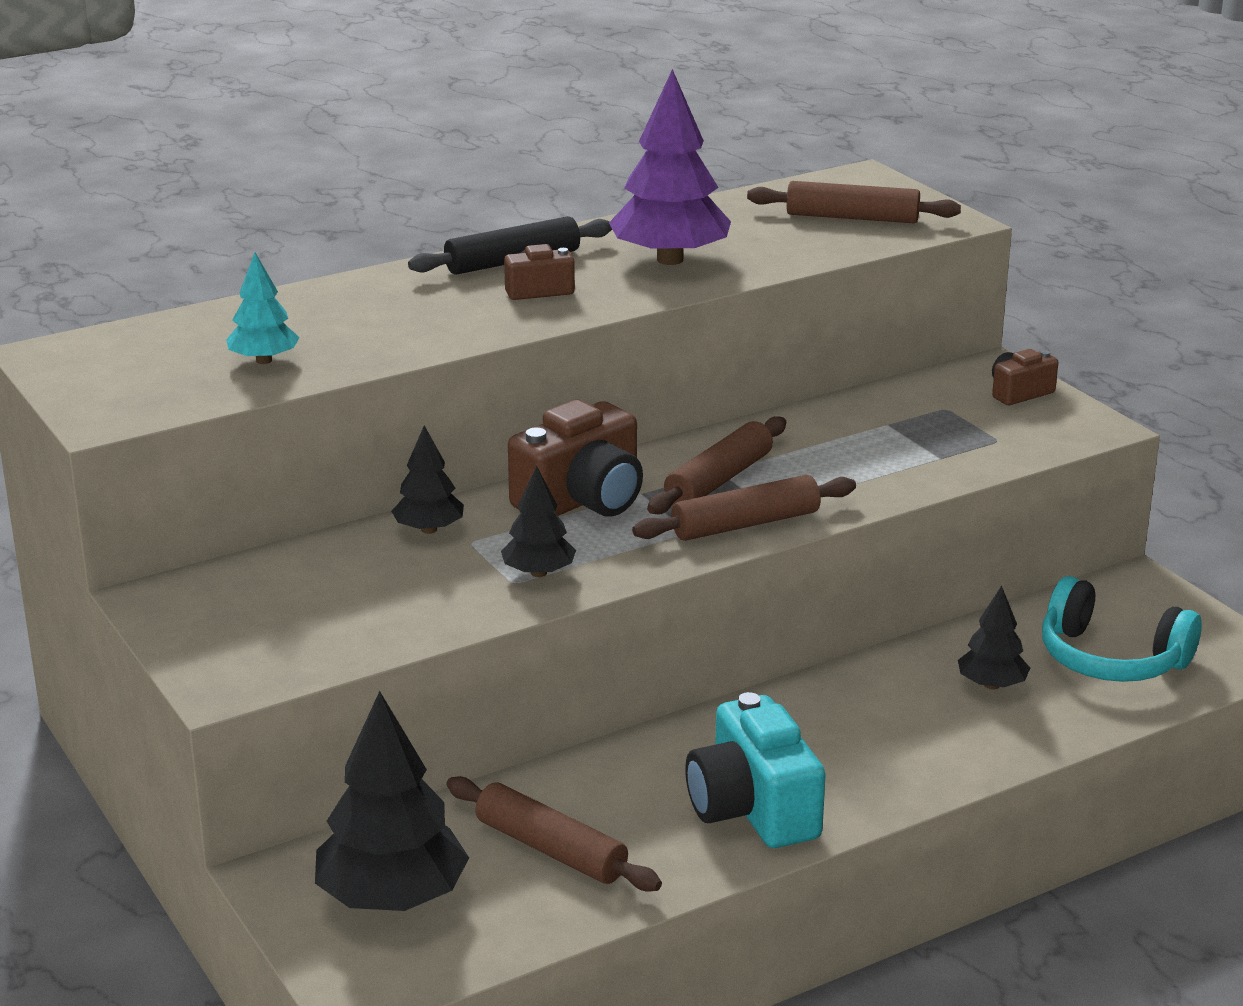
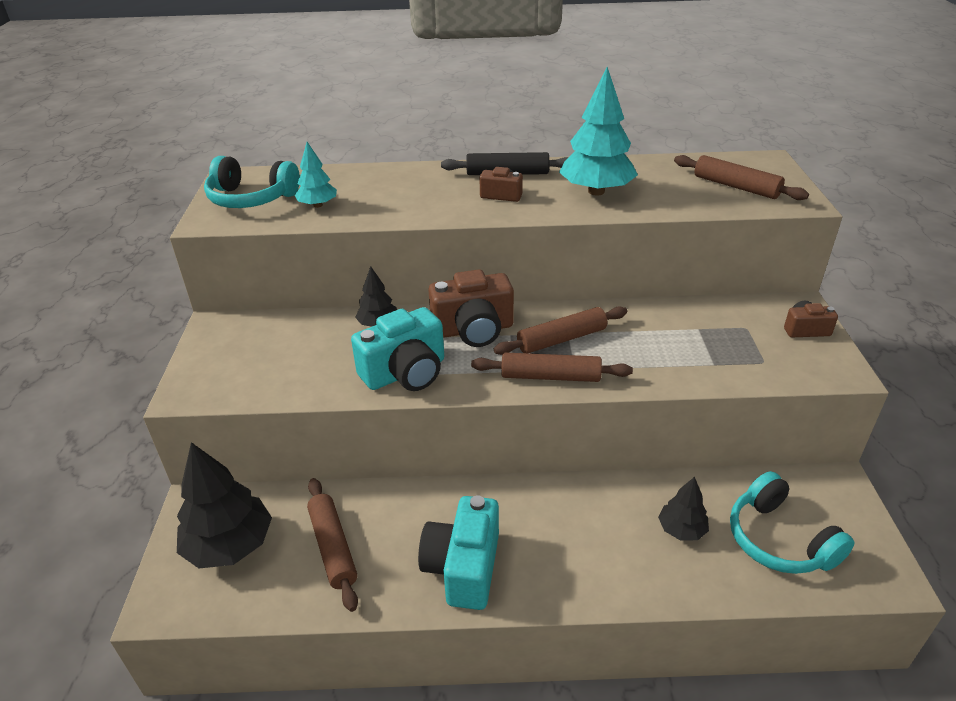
camera: 30 degrees right, 10 degrees up
(134, 375) = (251, 198): none -> turquoise headphones
(538, 573) = (405, 373): black tree -> turquoise camera
(669, 260) = (596, 191): purple tree -> turquoise tree

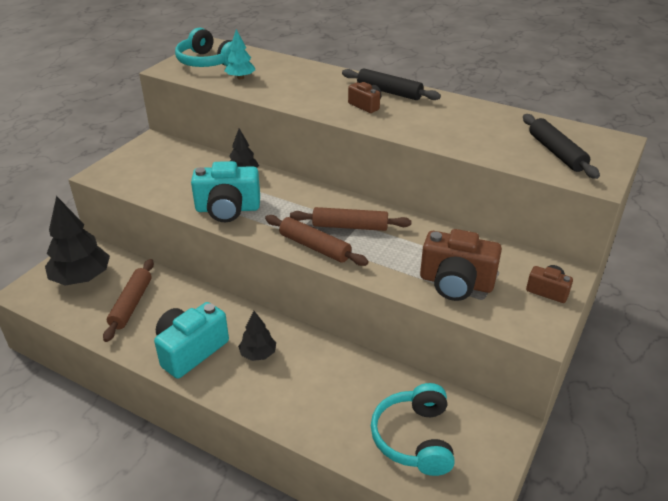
camera: 30 degrees right, 0 degrees up
(473, 330) = (298, 199): brown camera -> brown camera (456, 283)
(596, 191) = (437, 123): turquoise tree -> none
(681, 530) = (350, 397): black tree -> black tree (258, 354)
(736, 186) = (556, 152): brown rolling pin -> black rolling pin

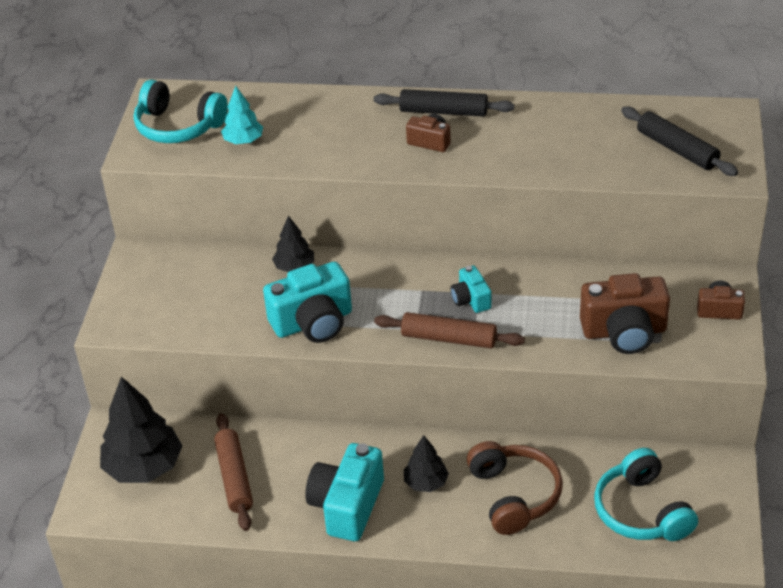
camera: 20 degrees left, 5 degrees up
(318, 387) = (514, 495): none -> brown headphones
(350, 226) = (471, 299): brown rolling pin -> turquoise camera

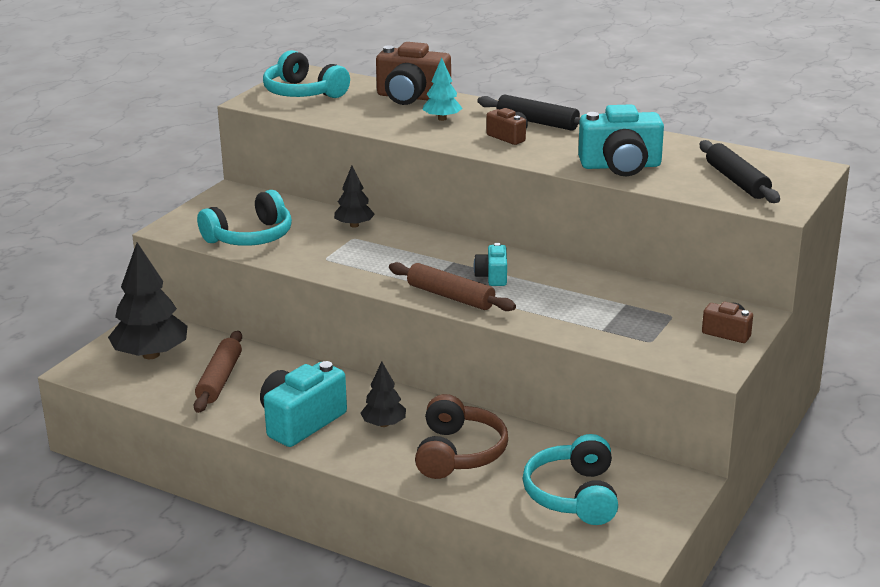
camera: 20 degrees right, 15 degrees down
(201, 314) = (250, 237): none -> turquoise headphones
(243, 141) = (348, 109): turquoise tree -> turquoise tree (442, 119)
(313, 322) = (340, 261): turquoise camera -> turquoise camera (620, 166)
(624, 332) = (620, 327): brown camera -> brown camera (411, 97)

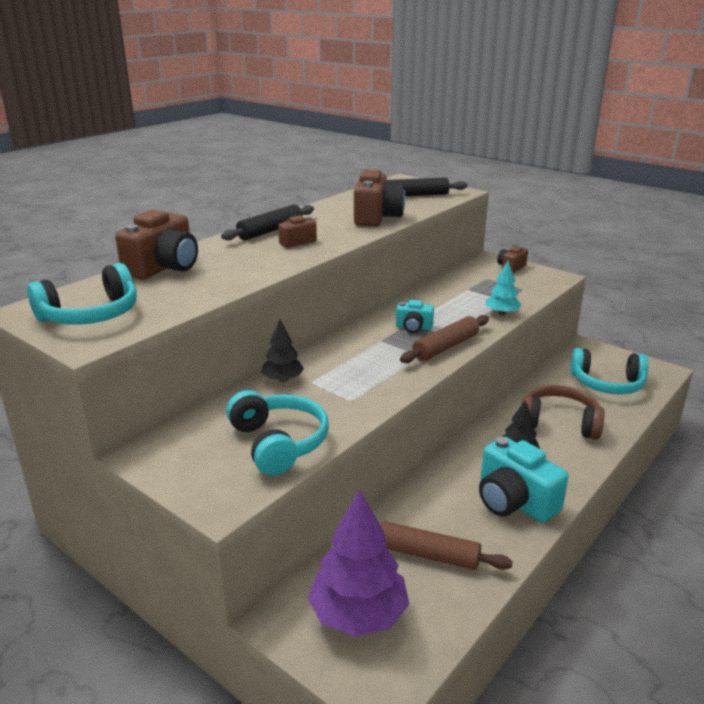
camera: 80 degrees left, 0 degrees up
(151, 355) = (358, 615): black tree -> purple tree
(442, 119) = (233, 260): turquoise tree -> turquoise tree (501, 313)
(620, 166) = (376, 217): turquoise camera -> brown camera

